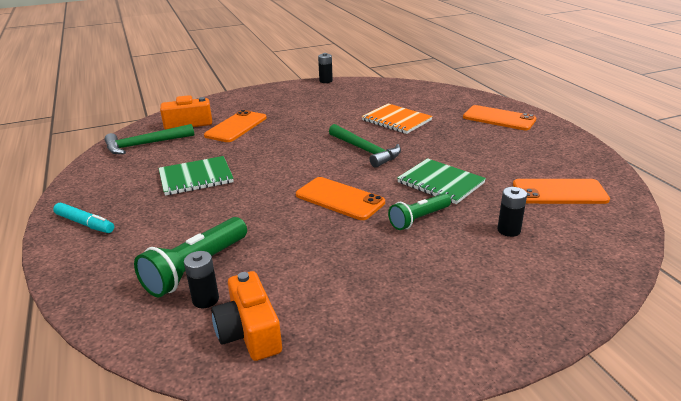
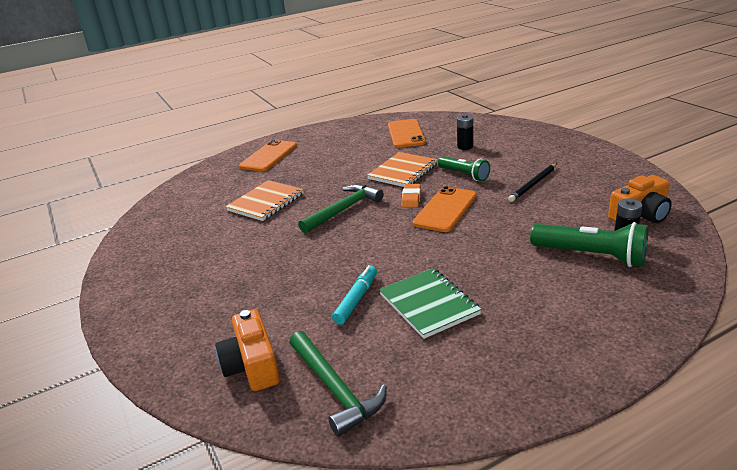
camera: 95 degrees left, 0 degrees up
(85, 223) = (567, 358): turquoise marker -> turquoise marker (356, 299)
(236, 127) = (271, 311): orange phone -> none
(326, 81) = (106, 268): black battery -> none
(373, 183) = (411, 198): none -> orange eraser
(374, 264) = (533, 184): none -> black pencil
(440, 183) = (403, 171): green notebook -> orange notebook

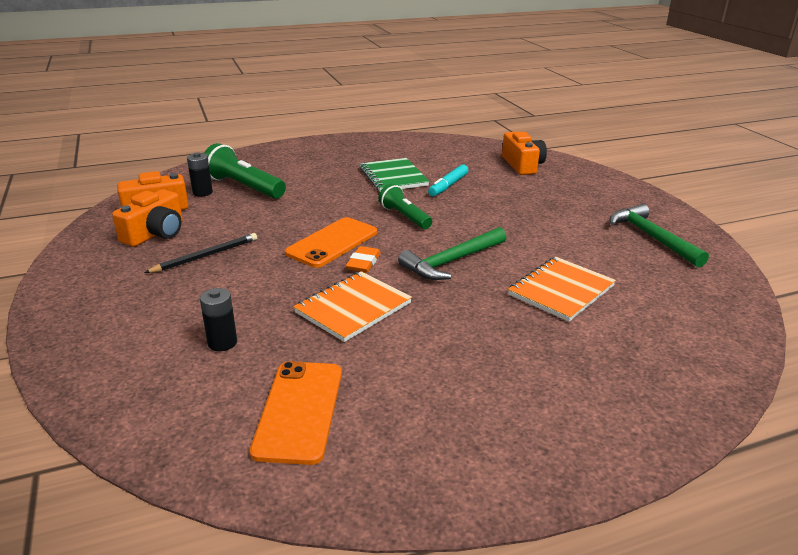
camera: 175 degrees left, 0 degrees up
(268, 156) = (597, 401): orange phone -> none
(335, 389) = (467, 152): green hammer -> green hammer (651, 237)
(464, 175) = (273, 285): green flashlight -> green flashlight (404, 217)
(599, 193) = (155, 233): none -> orange camera

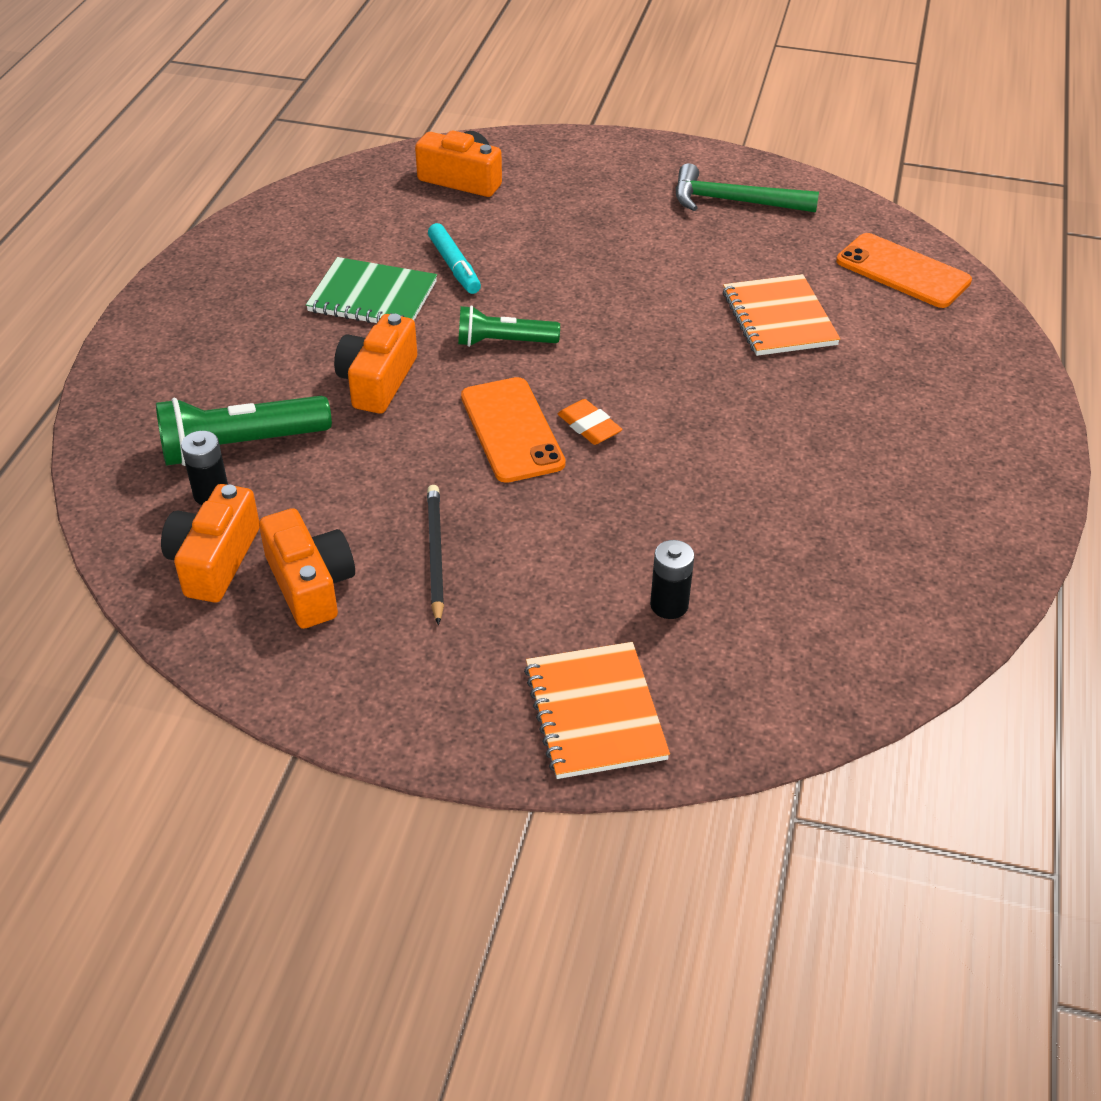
camera: 55 degrees left, 15 degrees up
(299, 410) = (839, 588): orange phone -> orange phone (903, 271)
(329, 199) = (378, 381): none -> orange camera
(353, 308) = (683, 476): orange notebook -> orange notebook (595, 712)
(451, 261) = (651, 359): green hammer -> none

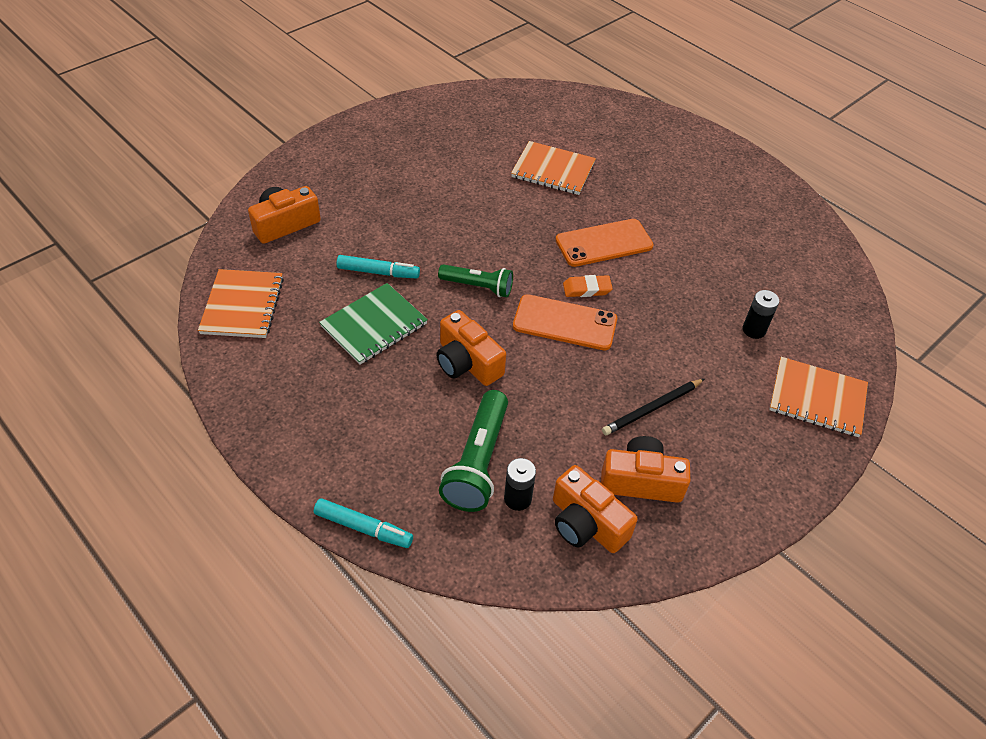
camera: 60 degrees left, 5 degrees up
(99, 403) = (363, 527): none -> turquoise marker
(322, 208) = (243, 305): none -> orange notebook
(435, 554) = (652, 408): black pencil -> black pencil turned 60 degrees counterclockwise
(504, 342) = (478, 287): green flashlight -> green flashlight turned 105 degrees counterclockwise
(733, 201) = (430, 129): green hammer -> none
(903, 271) = (552, 108): orange phone -> orange phone (604, 243)

